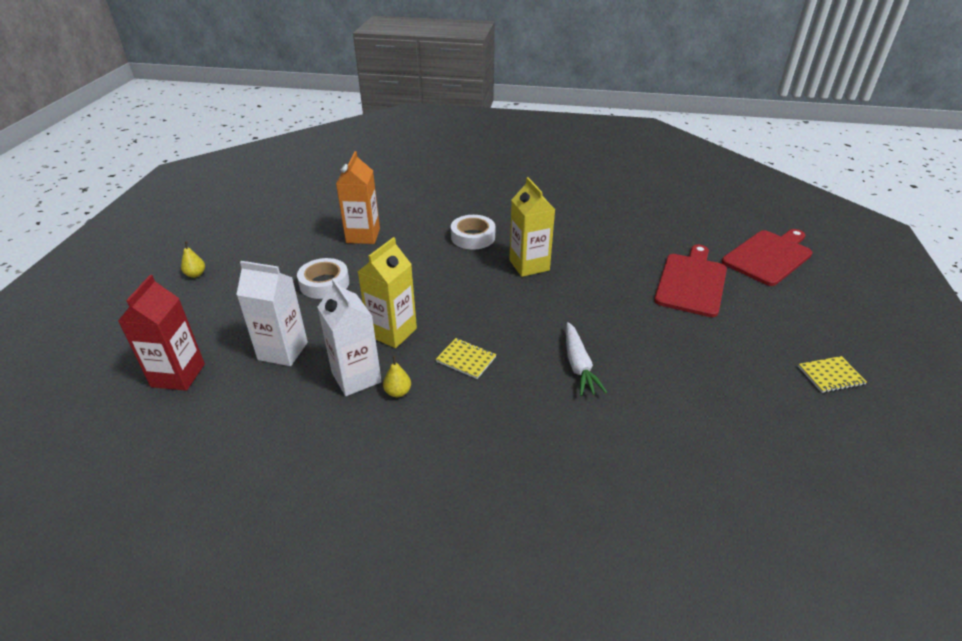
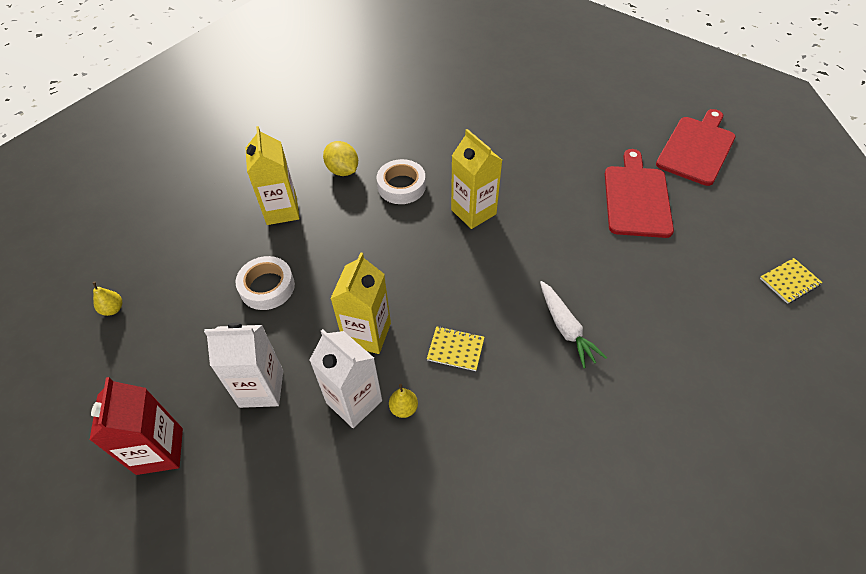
camera: 15 degrees left, 15 degrees up
(363, 236) = (281, 210): orange carton -> yellow carton
(427, 218) = (343, 170): none -> yellow lemon

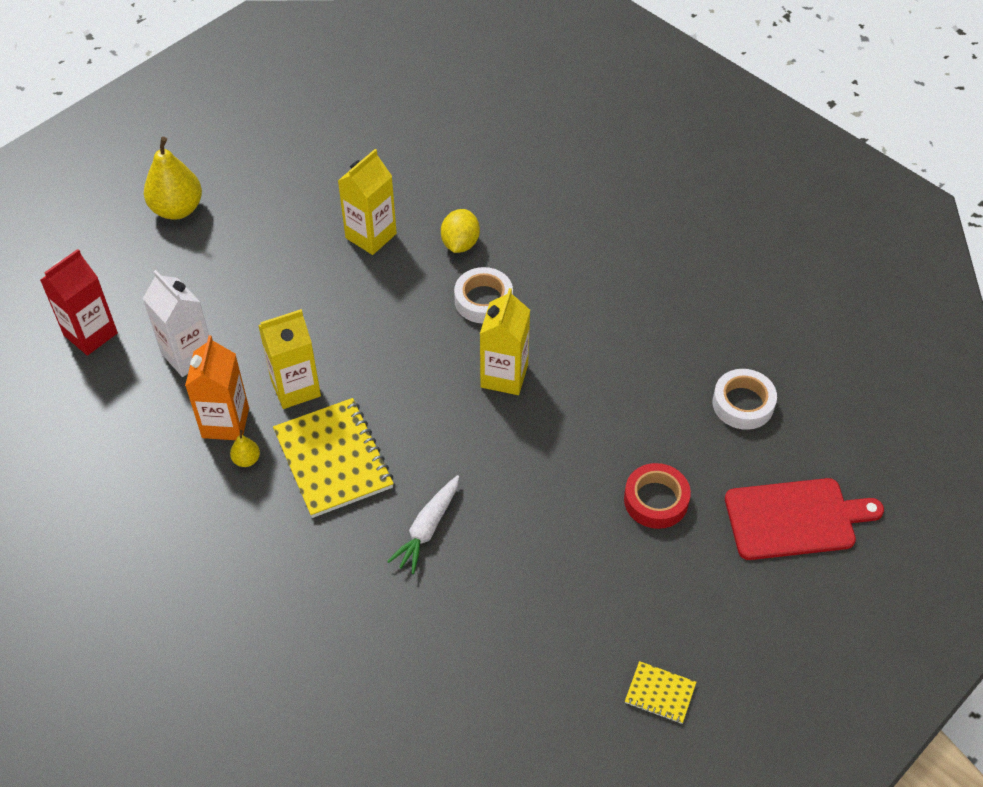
camera: 50 degrees right, 0 degrees up
(113, 309) = (177, 209): yellow pear -> yellow pear, size x2.20
(267, 287) = (282, 287): white tape -> white tape (743, 404)
(354, 401) = (225, 422): white carton -> orange carton
(455, 349) = (333, 459): yellow notebook -> yellow notebook, size x2.08
(636, 198) = (656, 500): red cutting board -> red tape

